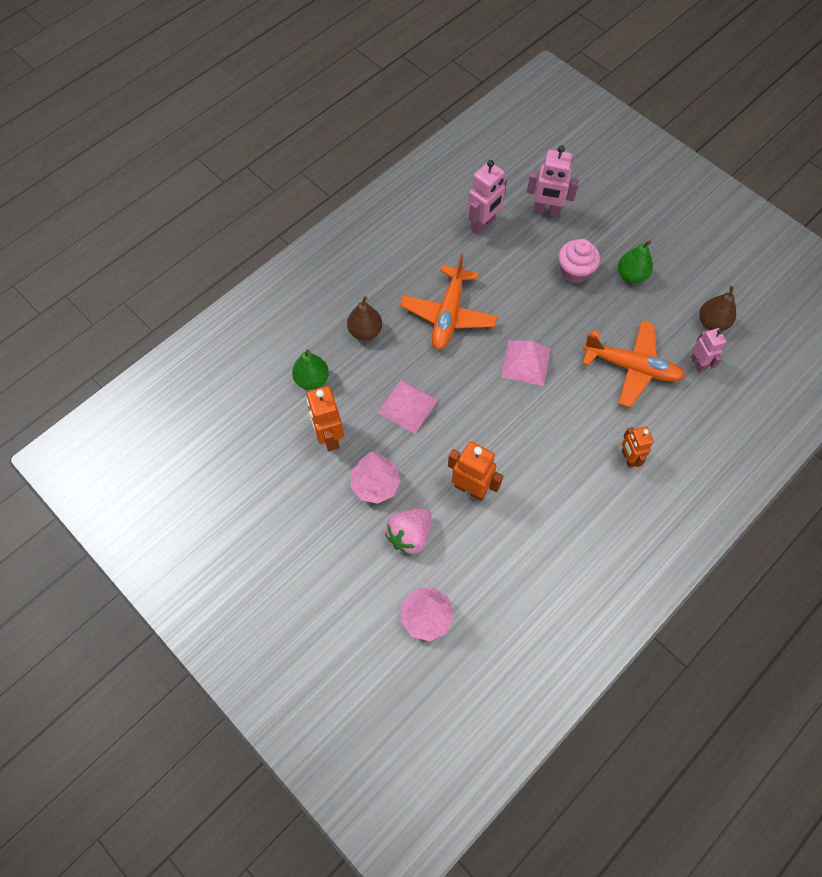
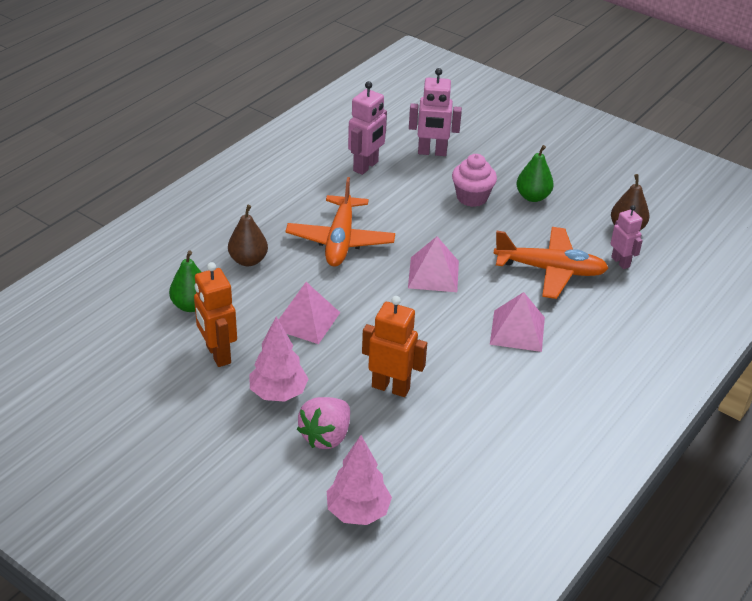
camera: 10 degrees left, 25 degrees down
(590, 435) = (517, 330): none -> pink pyramid
(628, 458) = (564, 346): orange robot -> none

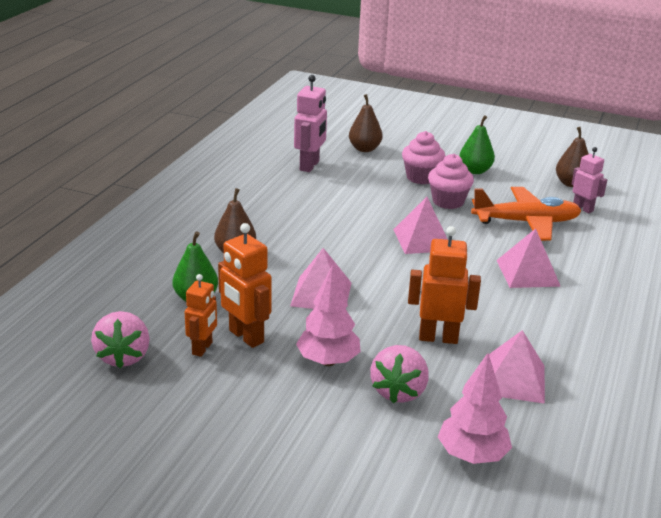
camera: 15 degrees left, 10 degrees down
(106, 356) = (123, 356): none -> pink strawberry
(175, 360) = (202, 348): none -> orange robot
(340, 241) = (318, 225): orange plane -> none
(432, 152) = (364, 149): pink robot -> brown pear
(437, 444) = (513, 379): none -> pink pyramid
(483, 232) = (448, 201): none -> pink cupcake

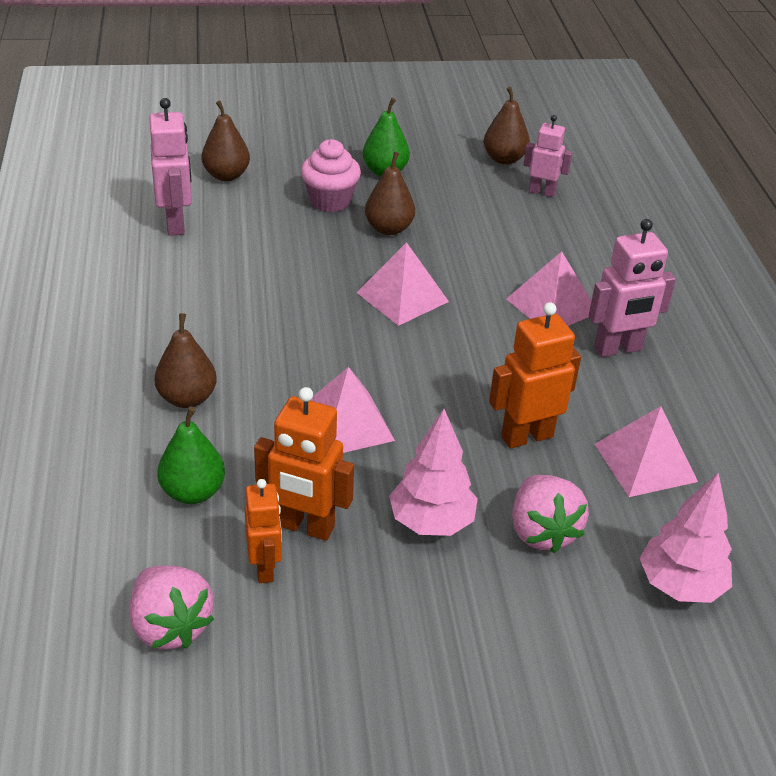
camera: 30 degrees left, 10 degrees up
(448, 201) = (389, 229): pink cupcake -> brown pear
(526, 222) = (498, 232): orange plane -> none
(555, 311) = (618, 349): none -> pink robot

